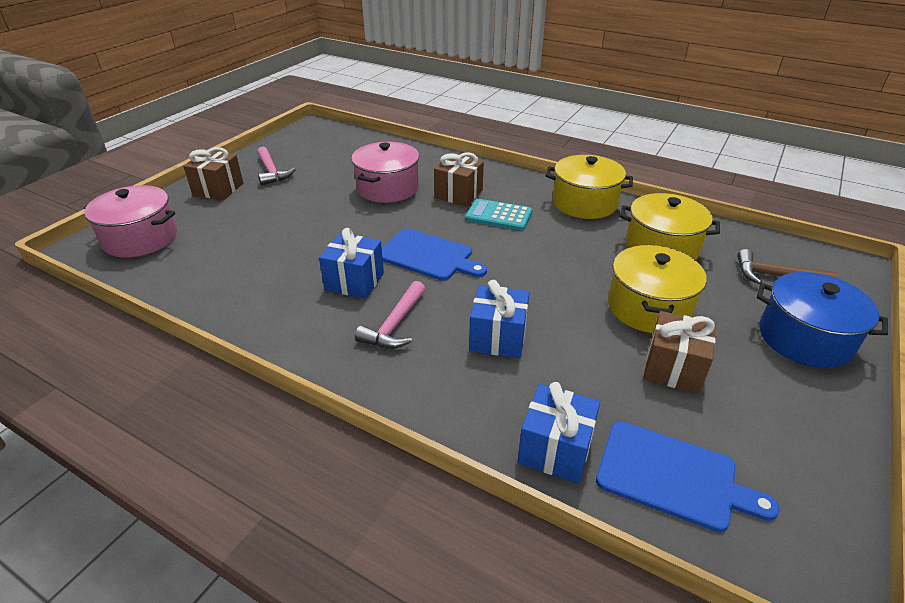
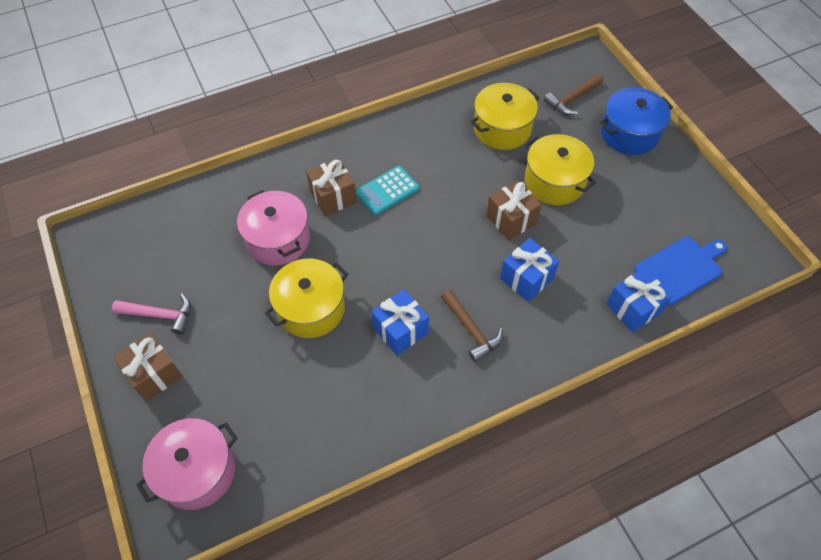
camera: 55 degrees left, 20 degrees up
(395, 325) = (471, 330): pink hammer -> brown hammer
(428, 255) = (404, 266): blue cutting board -> none
(584, 203) = (415, 129): yellow pot -> yellow pot (311, 309)
(673, 368) = (611, 210): brown gift -> brown gift (511, 219)

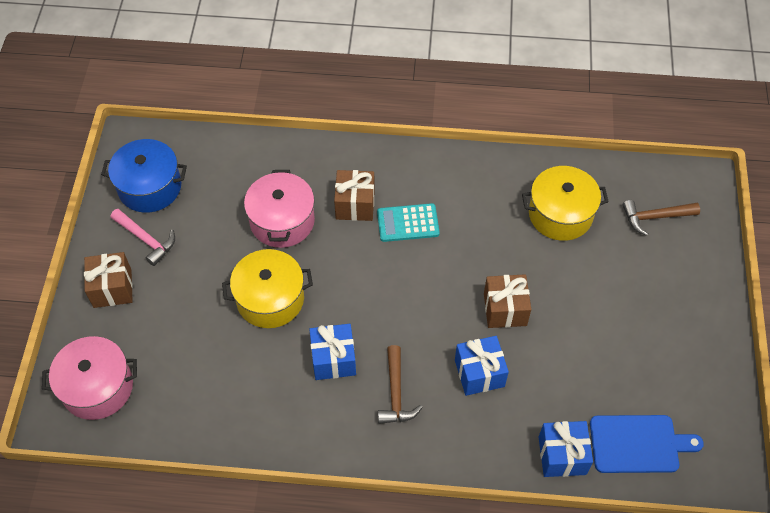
camera: 30 degrees right, 0 degrees up
(554, 181) = (574, 293): yellow pot -> none
(629, 133) = (689, 282): blue pot -> blue pot (150, 187)

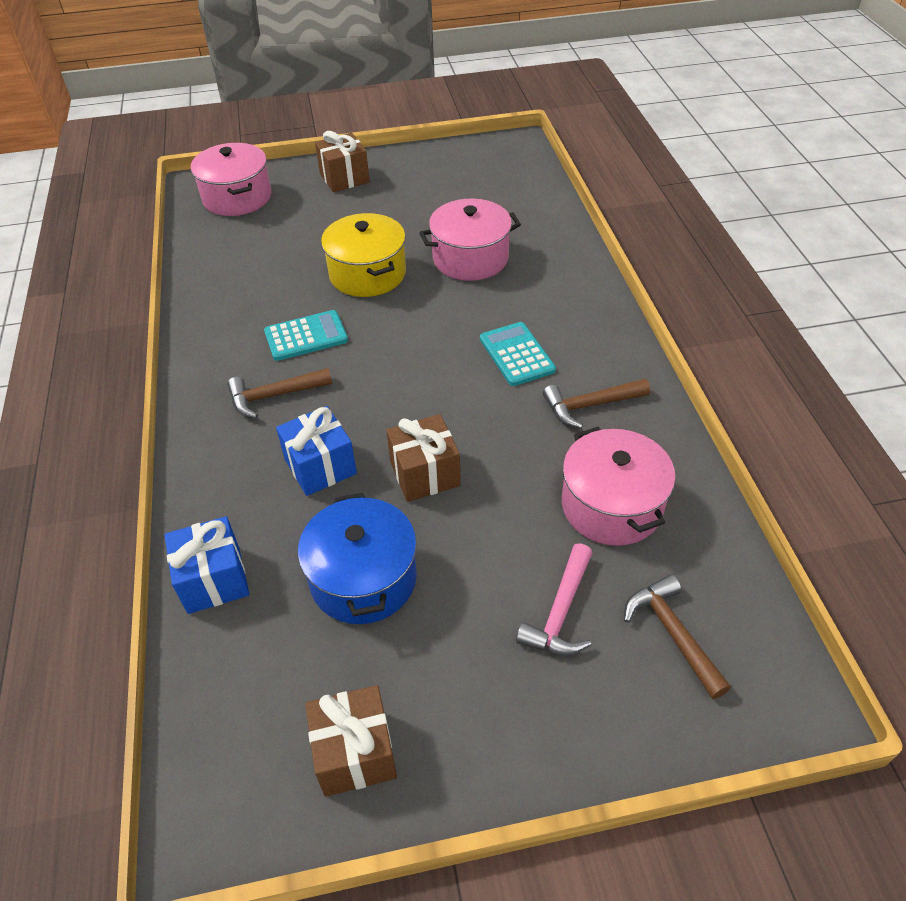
camera: 75 degrees right, 10 degrees down
(146, 239) = (406, 182): pink hammer -> pink hammer (560, 612)
(150, 187) = (468, 168): blue pot -> blue pot (363, 578)
(333, 359) = (306, 336): blue gift -> turquoise calculator
(355, 204) = (521, 306): brown gift -> brown gift (355, 753)
(473, 197) = (590, 405): none -> brown hammer
(560, 214) = (611, 505): yellow pot -> pink pot
(638, 444) = (246, 674): blue cutting board -> none

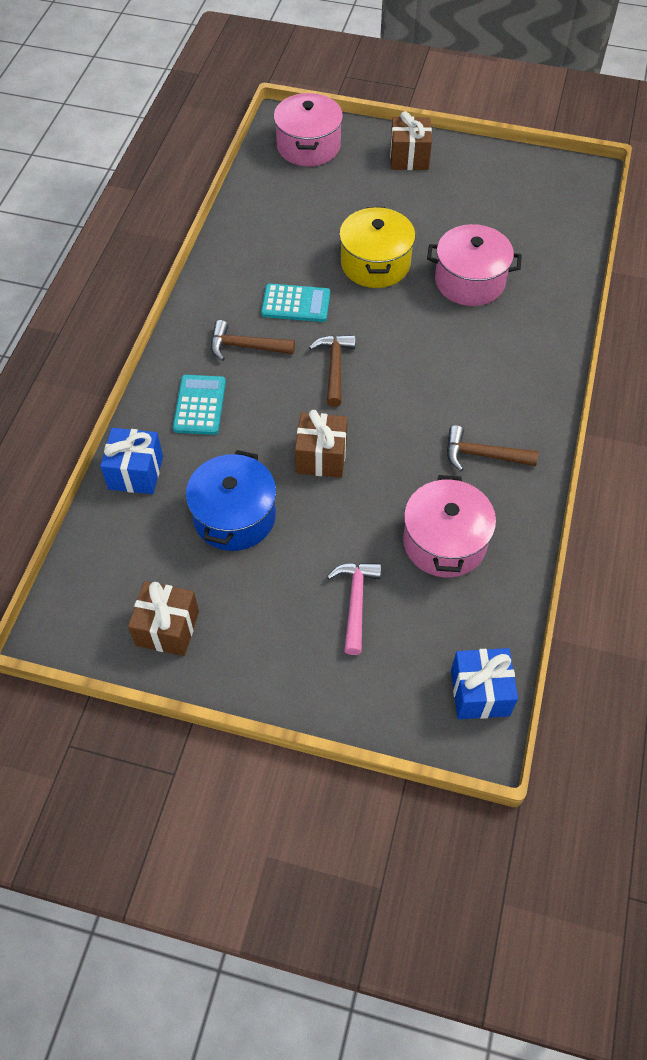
camera: 25 degrees right, 10 degrees up
(320, 466) = (249, 419): blue gift -> blue gift (480, 692)
(517, 354) = (452, 386): turquoise calculator -> turquoise calculator (199, 405)
(560, 612) = (355, 602): pink hammer -> pink hammer turned 135 degrees clockwise
(672, 633) = (425, 652): brown hammer -> brown hammer (334, 367)

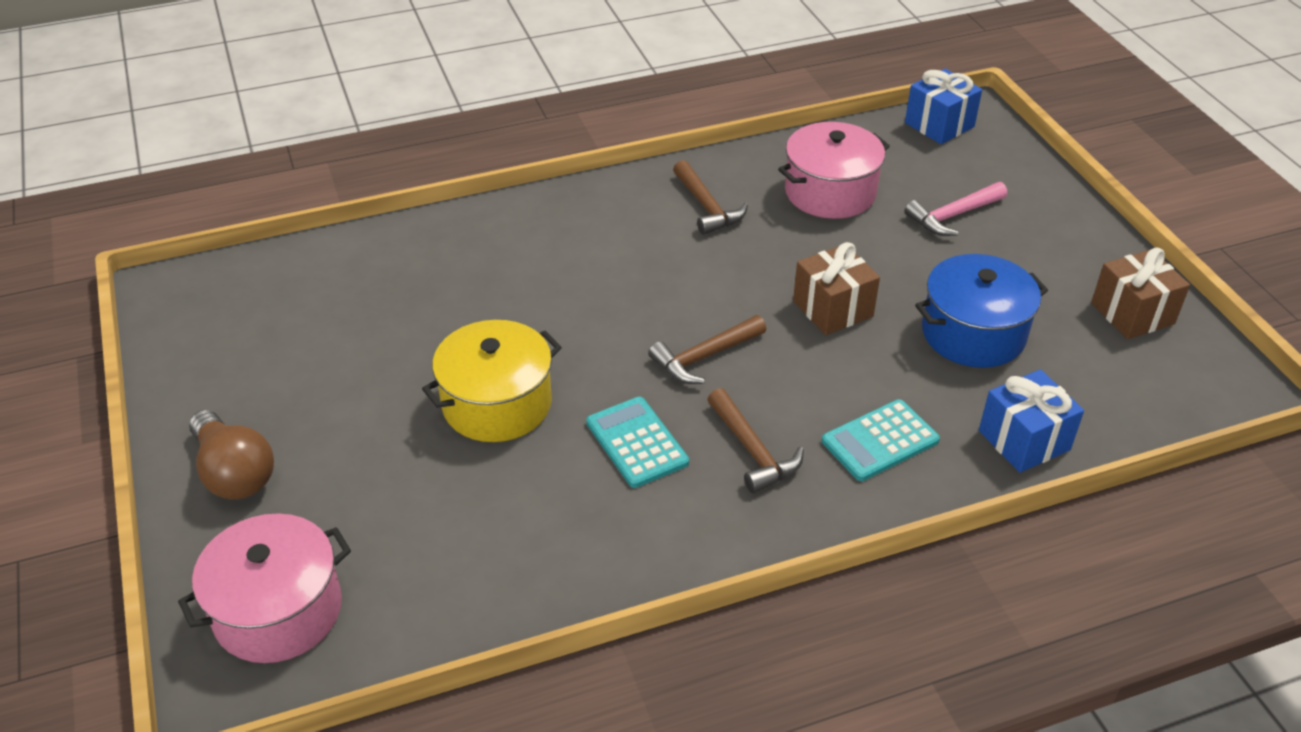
camera: 125 degrees left, 15 degrees down
(409, 157) = (234, 472): brown gift -> brown light bulb
(470, 281) = (459, 310): pink pot -> none

